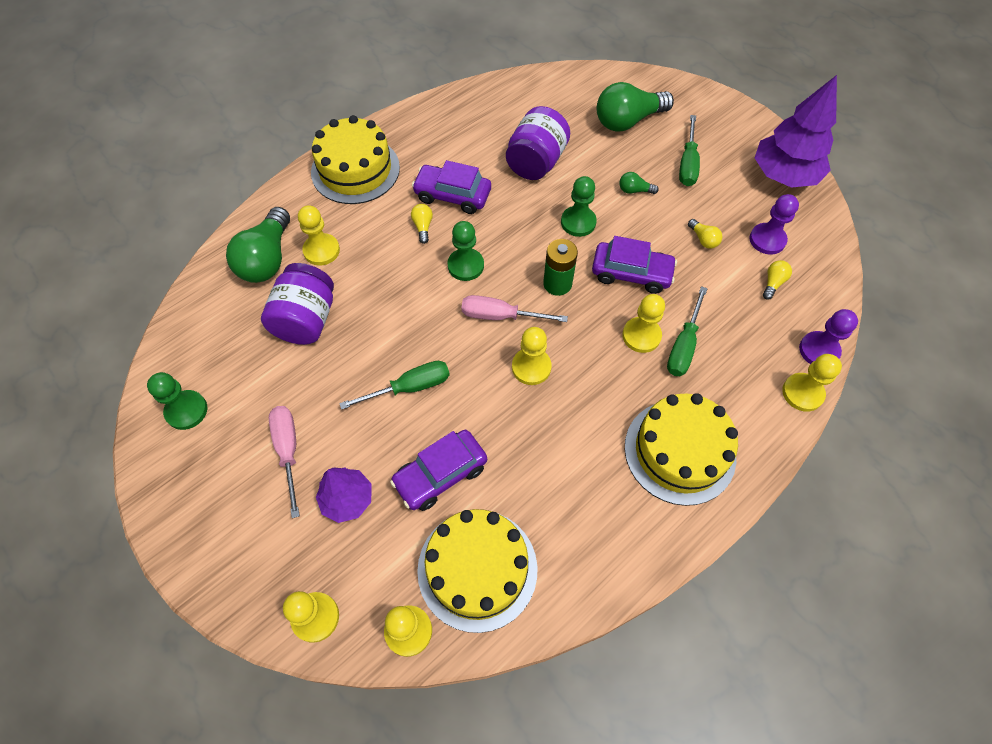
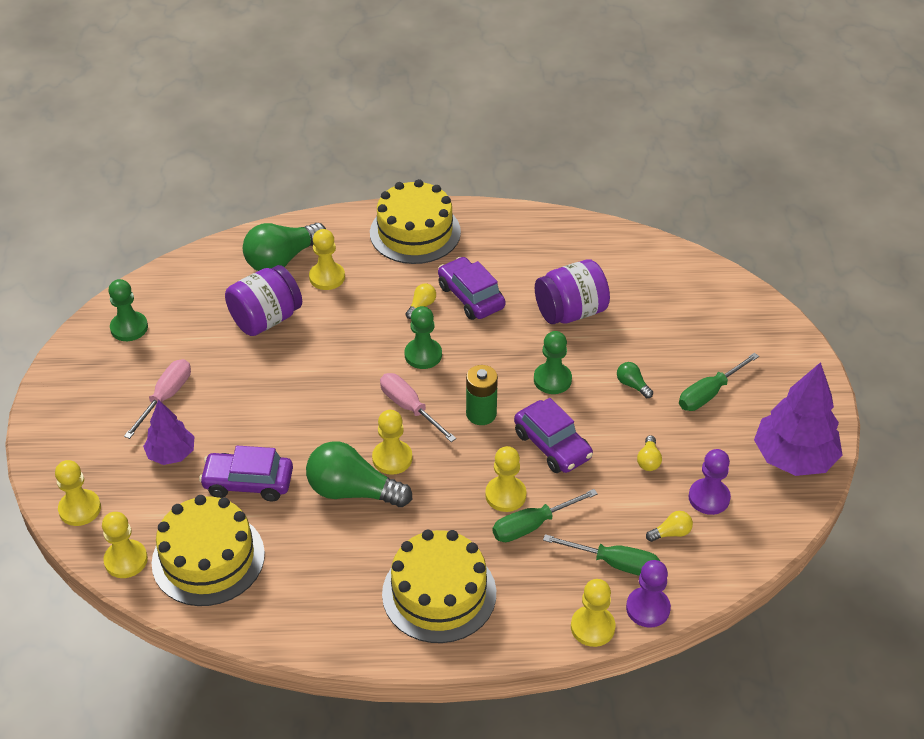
camera: 40 degrees right, 15 degrees down
(410, 387) = (289, 412): green screwdriver -> green screwdriver (615, 563)
(628, 121) = (695, 326): green light bulb -> green light bulb (353, 491)

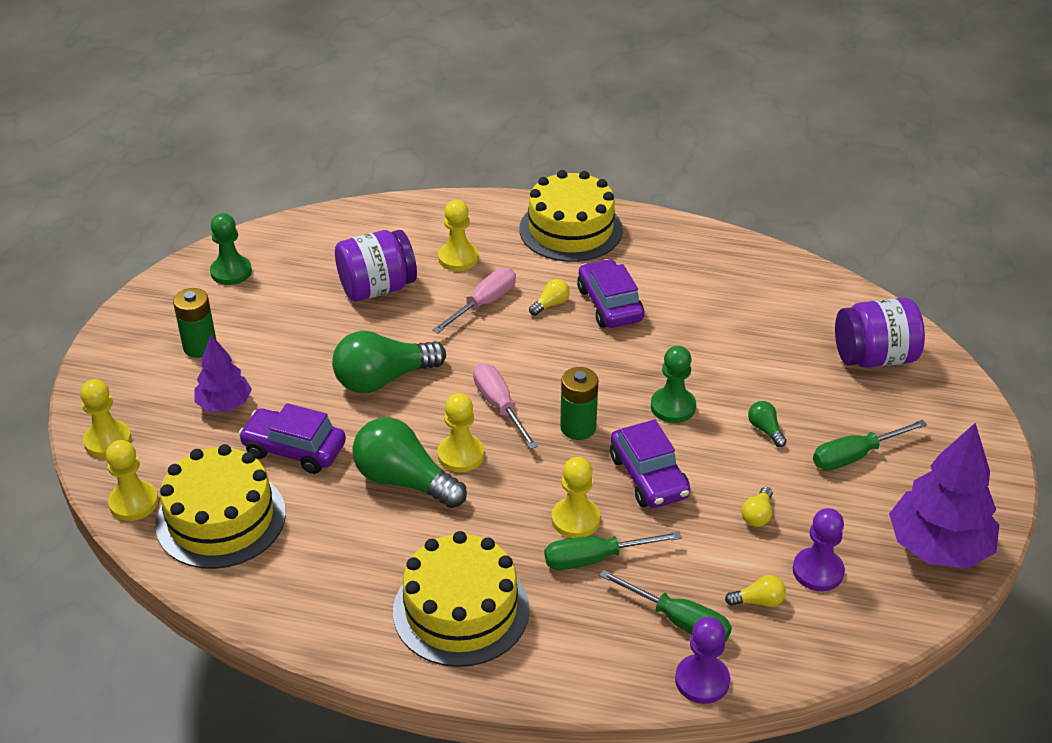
camera: 15 degrees right, 5 degrees down
(128, 404) = (200, 347): none -> green battery
(166, 397) = (241, 346): pink screwdriver -> pink screwdriver (484, 303)
(282, 259) = (417, 233): green light bulb -> green light bulb (384, 379)
(423, 355) = (534, 354): green pawn -> none
(570, 312) = (718, 340): purple jar -> purple jar (874, 357)
(592, 627) = (628, 687): yellow pawn -> none

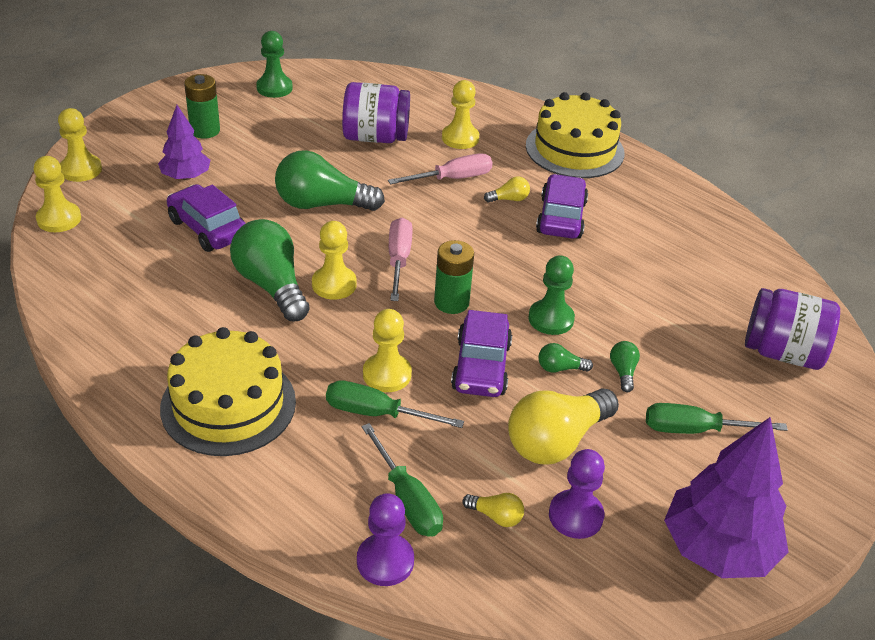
camera: 25 degrees right, 0 degrees up
(221, 518) = (109, 256): yellow cake -> none
(713, 449) = (560, 368): none -> green light bulb
(757, 515) = (556, 441): yellow light bulb -> yellow light bulb, size x2.27

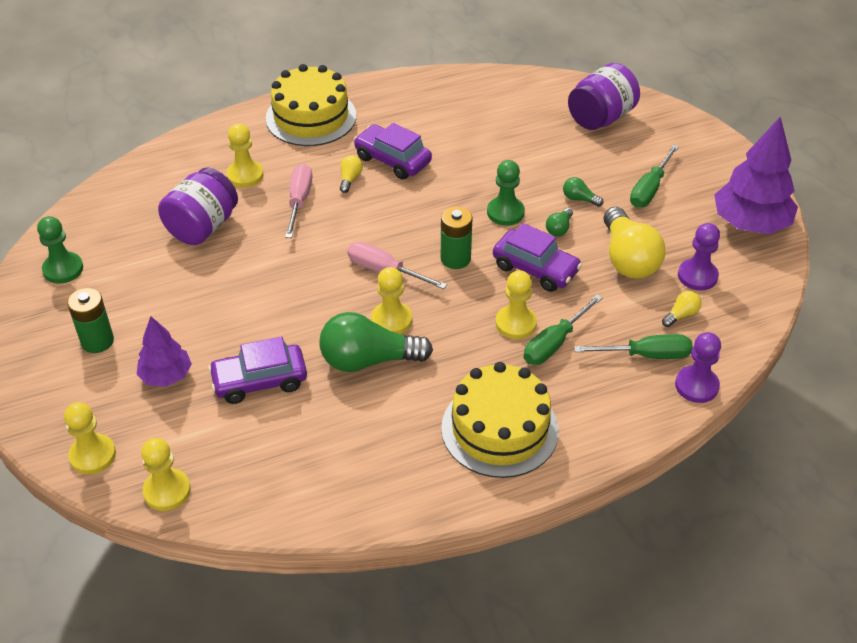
camera: 60 degrees left, 5 degrees up
(322, 204) = (277, 293): green light bulb -> none

